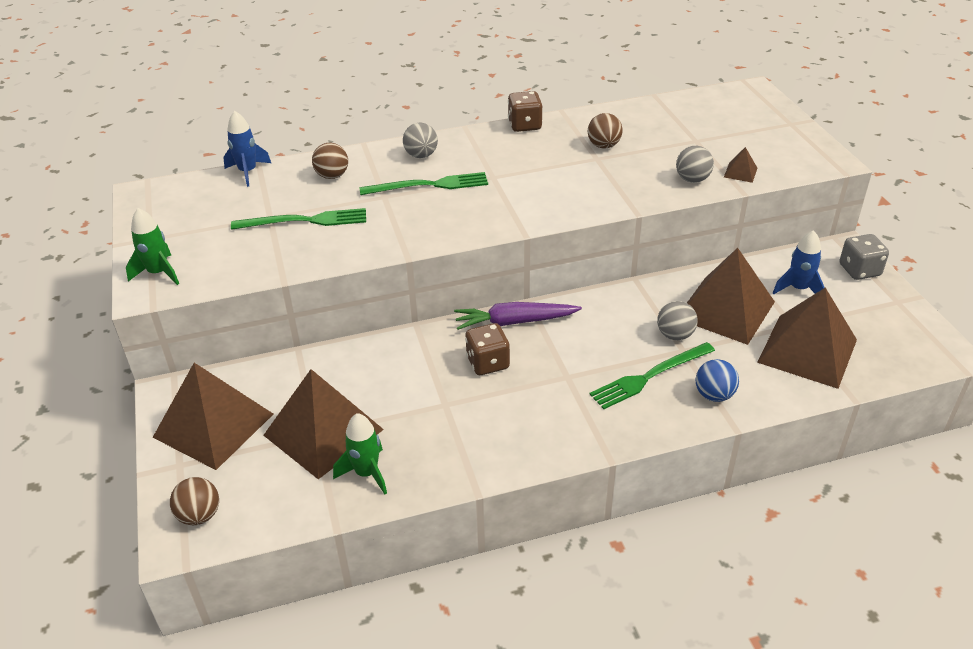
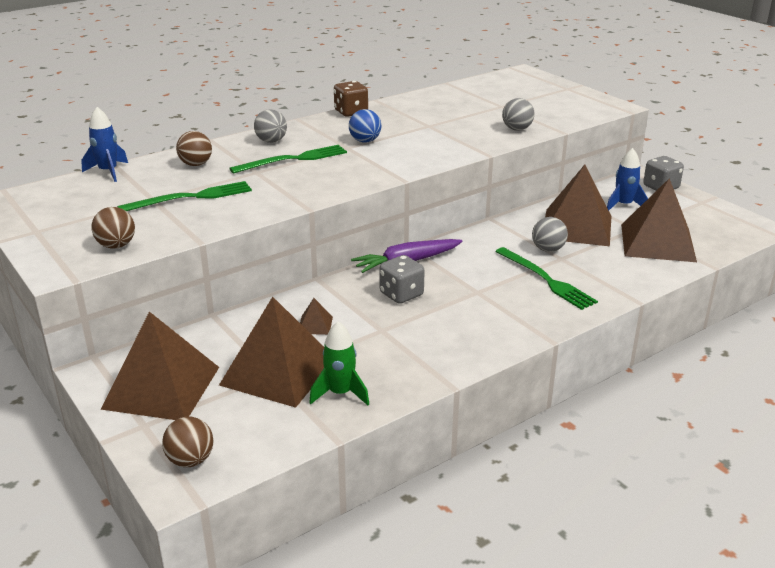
camera: 20 degrees left, 10 degrees down
(158, 273) = (63, 254): green rocket -> none
(487, 363) = (401, 294): brown dice -> grey dice
(603, 146) = (428, 117): brown ball -> brown ball (116, 246)
(649, 376) = (546, 280): green fork -> green fork turned 75 degrees counterclockwise
(714, 395) = (606, 283): blue ball -> blue ball (365, 141)
(740, 172) = (551, 120): brown pyramid -> brown pyramid (315, 325)

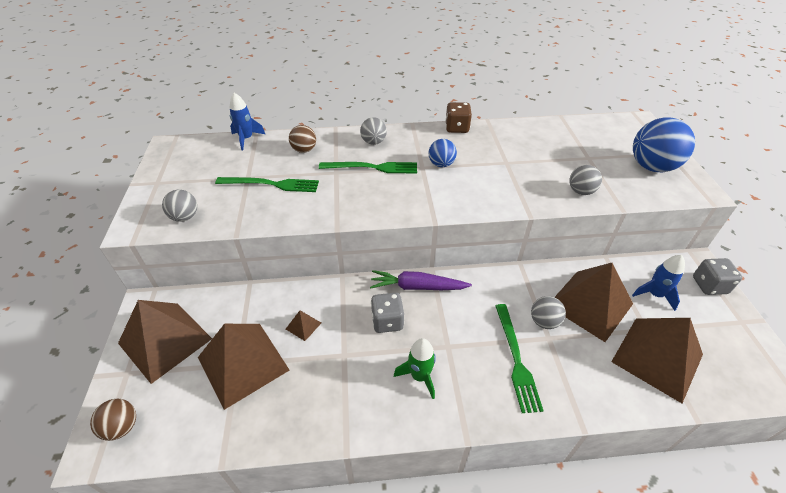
camera: 30 degrees right, 15 degrees up
(116, 246) = (185, 217): brown ball -> grey ball
(340, 393) = (263, 412): green rocket -> green rocket (419, 376)
(561, 100) = (652, 167): none -> blue ball

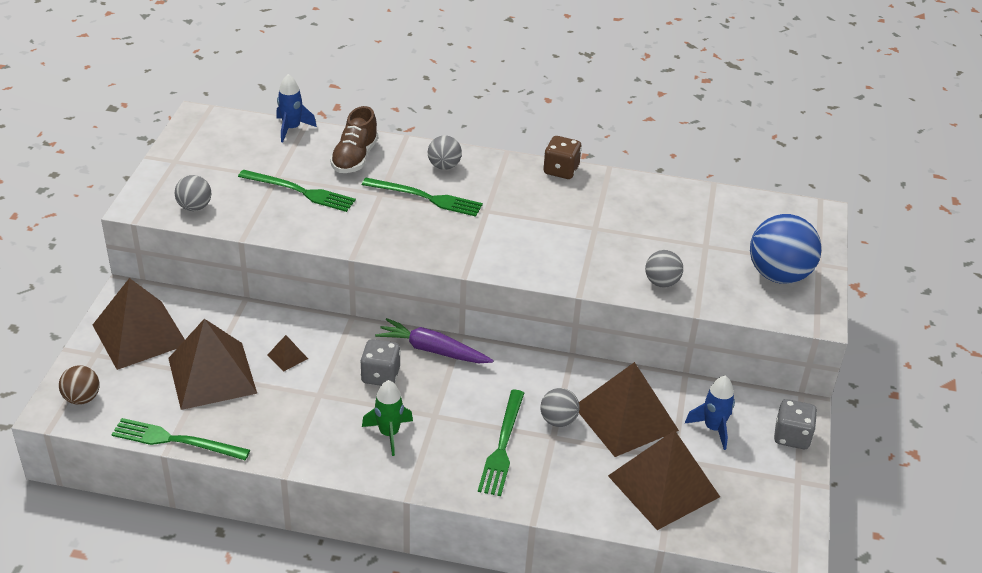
camera: 15 degrees right, 5 degrees down
(228, 447) = (176, 440): none -> green fork
(304, 150) = (355, 158): brown ball -> brown shoe
(441, 164) = (512, 212): blue ball -> none

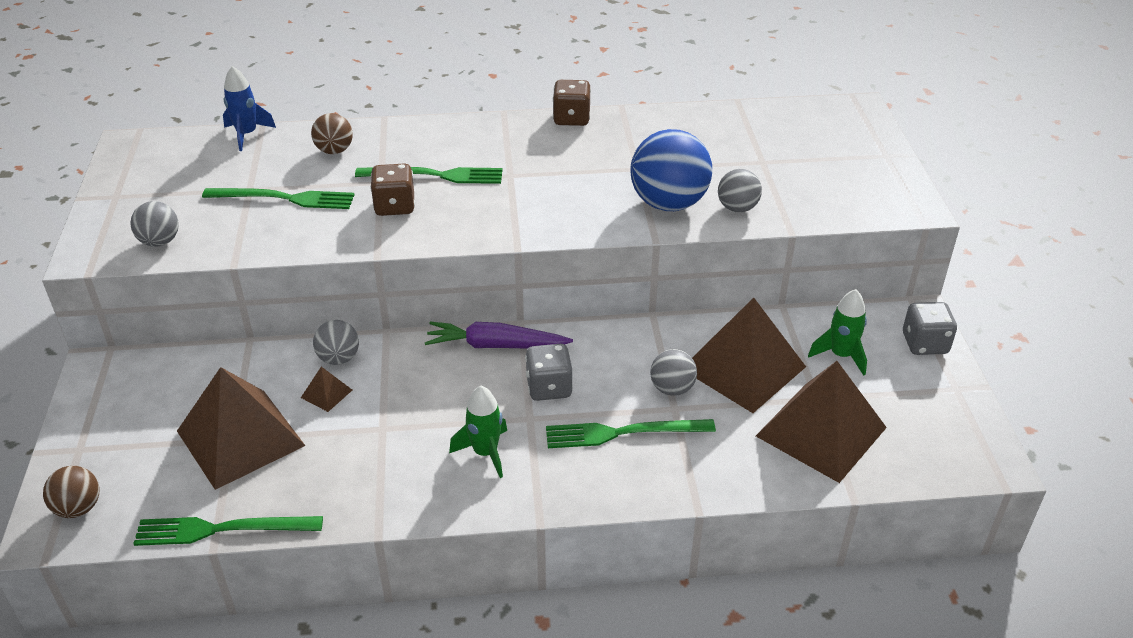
camera: 15 degrees left, 0 degrees up
(139, 334) = (130, 411): brown pyramid -> none
(355, 158) = (334, 151): brown shoe -> brown ball
(380, 375) = (447, 388): grey dice -> grey dice (549, 387)
(383, 217) = (395, 206): none -> brown dice
(444, 166) = (441, 139): grey ball -> grey ball (339, 358)
(502, 446) = (623, 433): green fork -> green fork turned 90 degrees clockwise
(713, 428) = (840, 355): blue rocket -> green rocket
(779, 275) = (853, 174): blue ball -> blue ball (668, 204)

